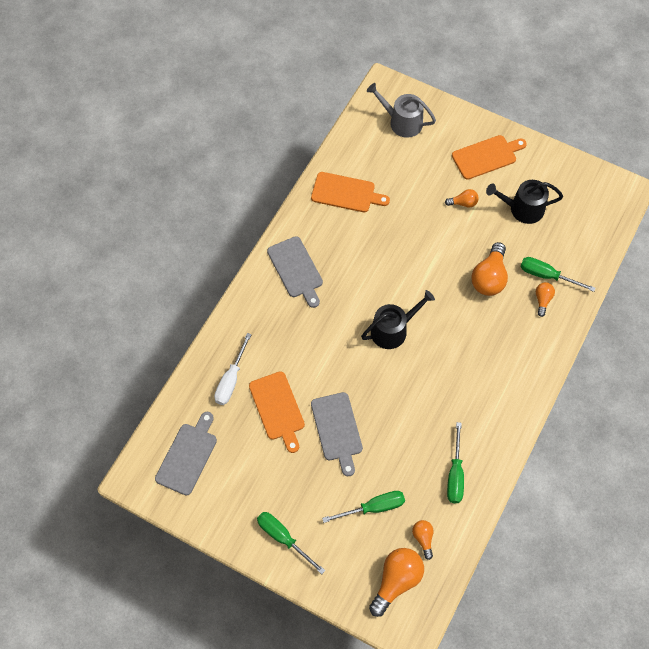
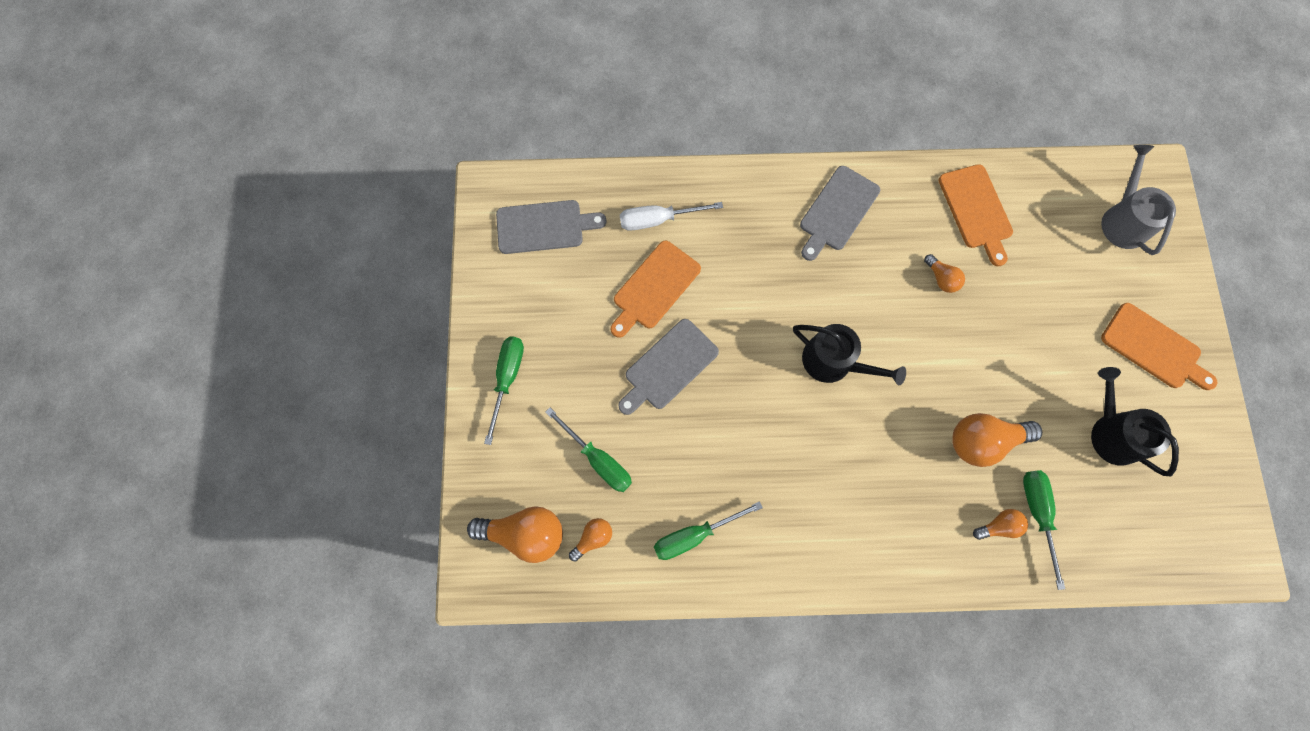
camera: 60 degrees right, 10 degrees up
(463, 203) = (1064, 354): orange light bulb -> orange light bulb (941, 278)

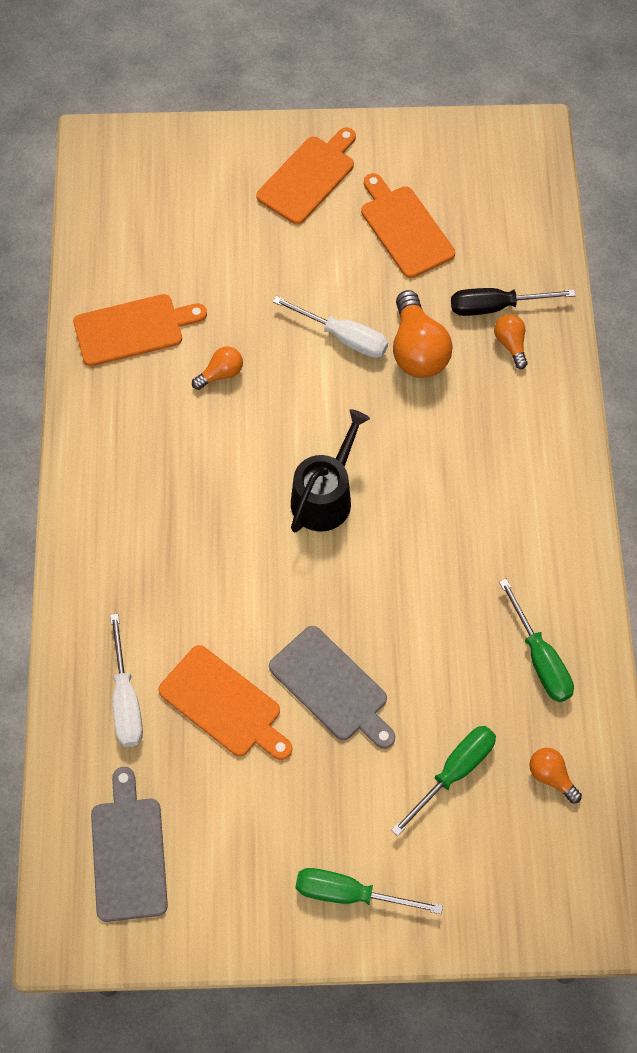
camera: 90 degrees left, 10 degrees down
(525, 534) = (551, 861): orange light bulb -> none
(837, 211) = (126, 481): grey cutting board -> none
(988, 377) = (343, 337): none -> white screwdriver
(1037, 514) = (496, 307): green screwdriver -> black screwdriver
(1111, 433) = (404, 228): black watering can -> orange cutting board
(1123, 220) = (154, 184): grey watering can -> none

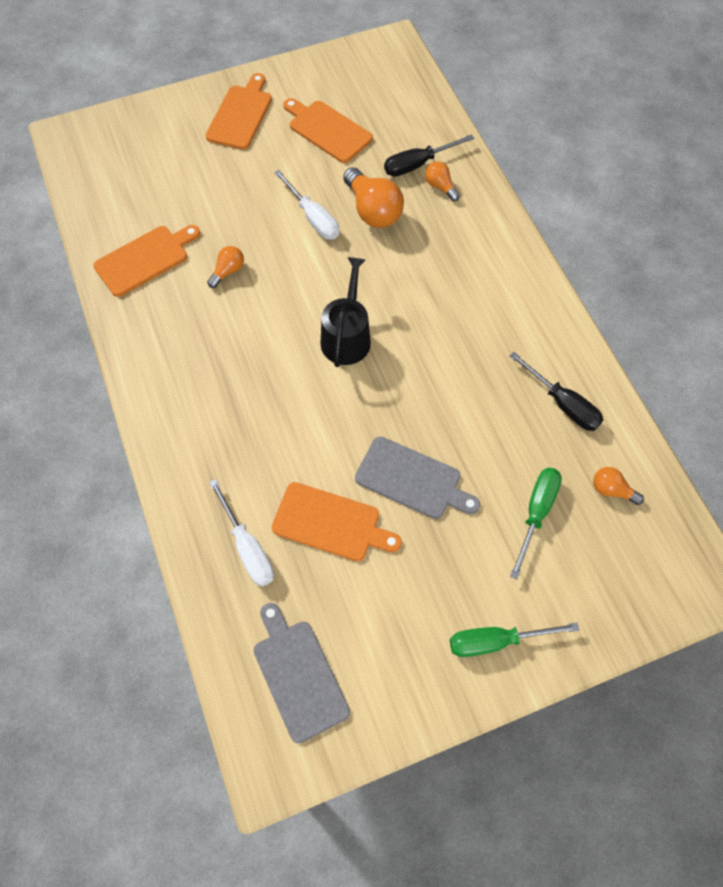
camera: 20 degrees left, 0 degrees up
(343, 337) = (313, 218): white screwdriver -> white screwdriver turned 45 degrees clockwise
(540, 658) = (562, 403): green screwdriver -> black screwdriver

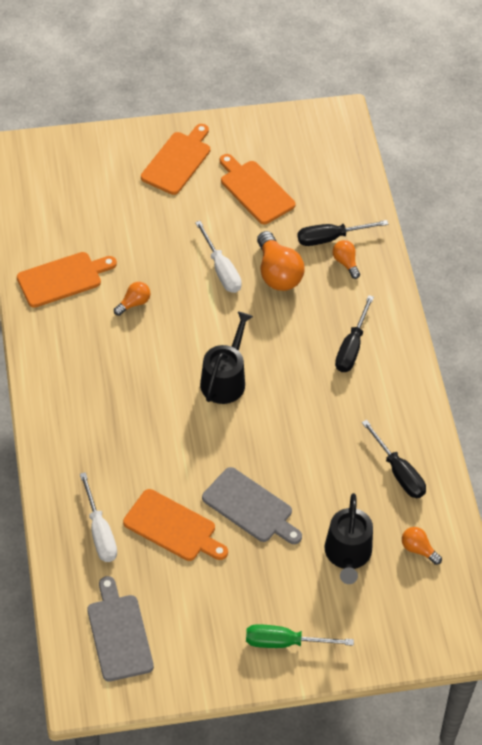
camera: 10 degrees right, 10 degrees down
(472, 274) = (352, 347): none -> black screwdriver
(536, 513) = (347, 554): green screwdriver -> black watering can

